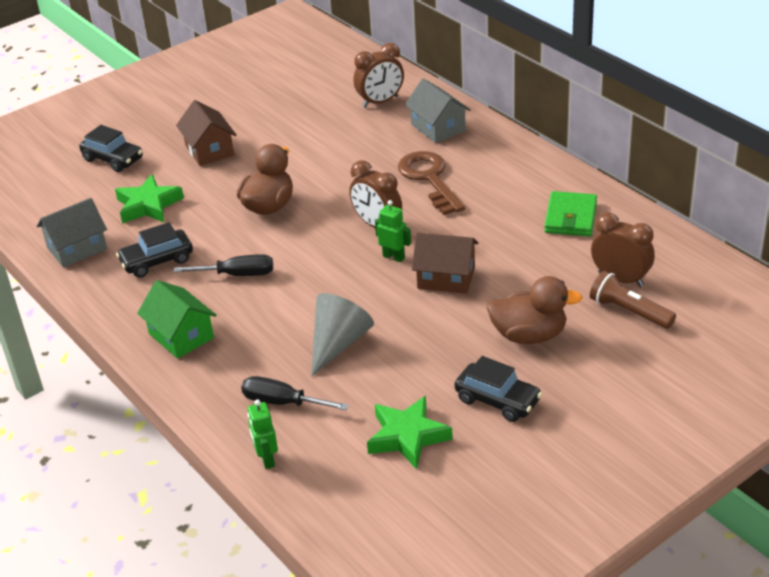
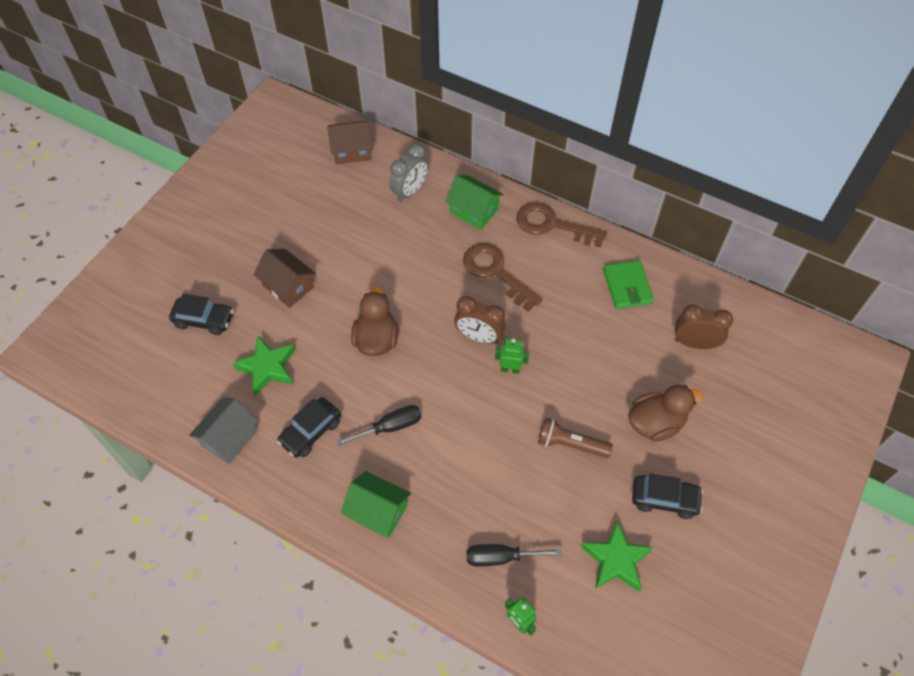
camera: 25 degrees left, 20 degrees up
(338, 343) = (513, 478): grey cone -> none
(380, 102) = (410, 191): brown clock -> grey clock
(438, 128) = (474, 211): grey house -> green house
(446, 278) = (563, 380): brown house -> brown house (352, 151)
(517, 153) = (552, 225): none -> brown key
(629, 311) = (716, 376): brown flashlight -> brown flashlight (570, 444)

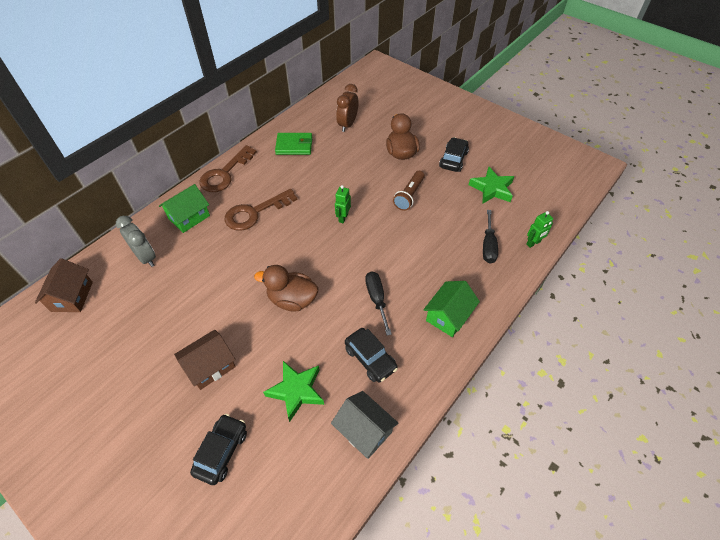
camera: 80 degrees left, 5 degrees down
(479, 337) = (310, 231): brown clock -> none

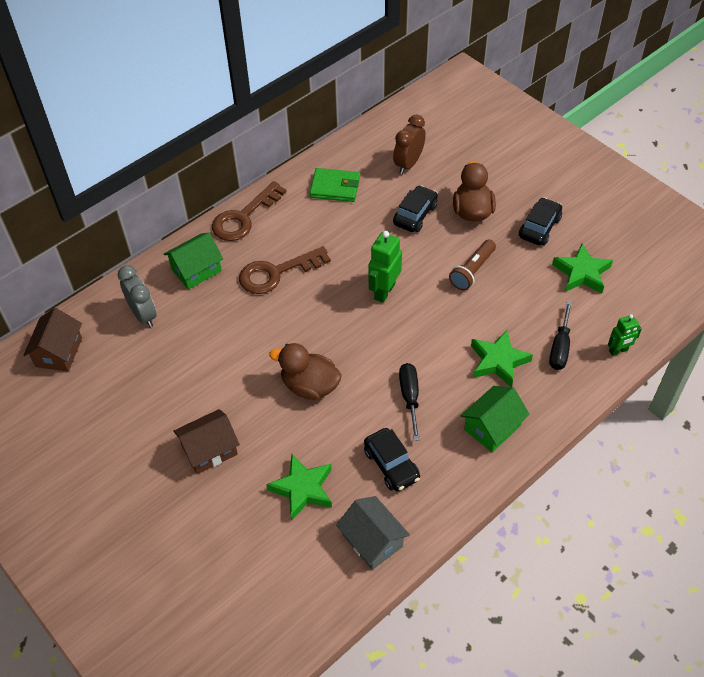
camera: 10 degrees right, 0 degrees up
(221, 451) = (215, 541): black car -> black car (415, 215)
(343, 218) = (384, 291): green robot -> green robot, size x1.58
(442, 262) = (498, 361): none -> green star

